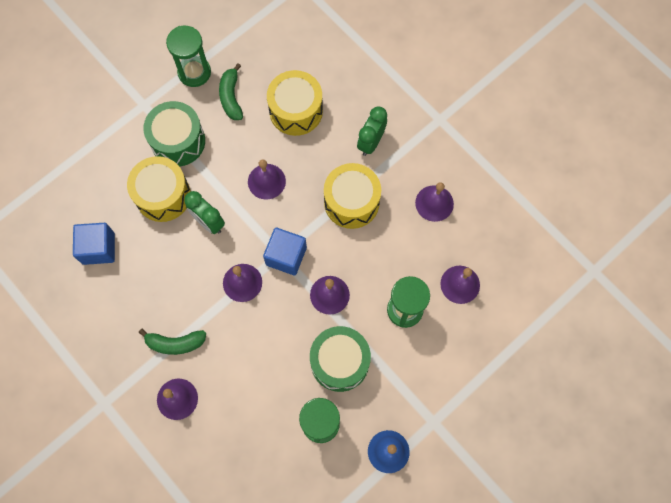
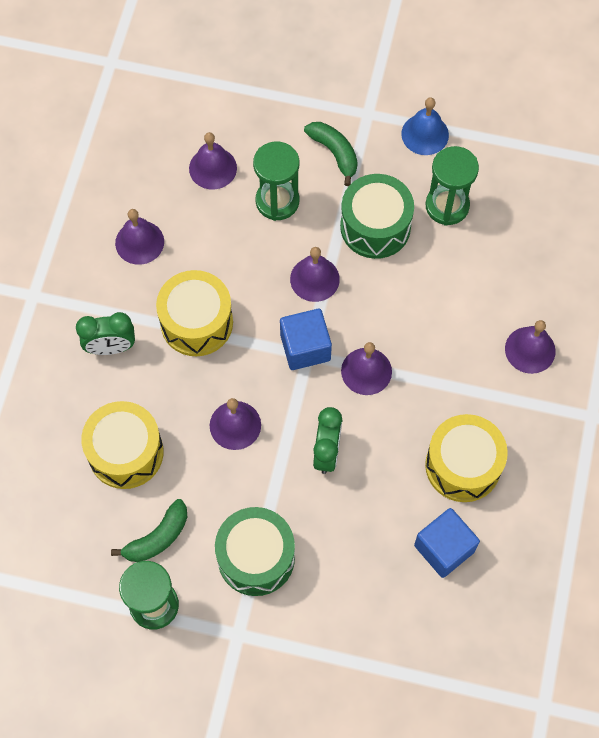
camera: 125 degrees left, 5 degrees down
(163, 195) = (333, 525): yellow drum -> yellow drum (463, 465)
(175, 343) = (479, 391): green banana -> green banana (334, 153)

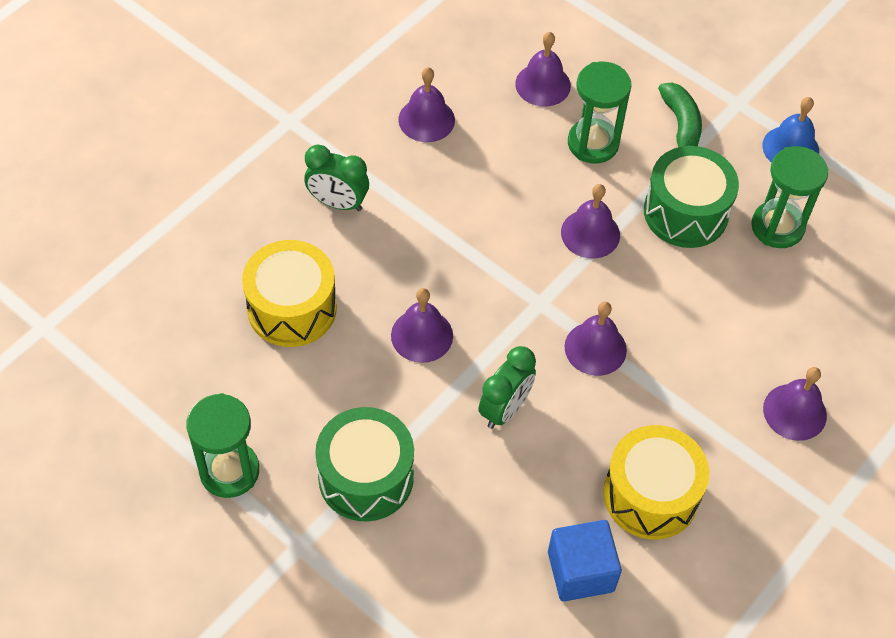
camera: 25 degrees right, 10 degrees down
(157, 537) = (274, 406): green banana -> none
(196, 322) = (440, 219): yellow drum -> none
(305, 347) = (541, 295): blue cube -> none

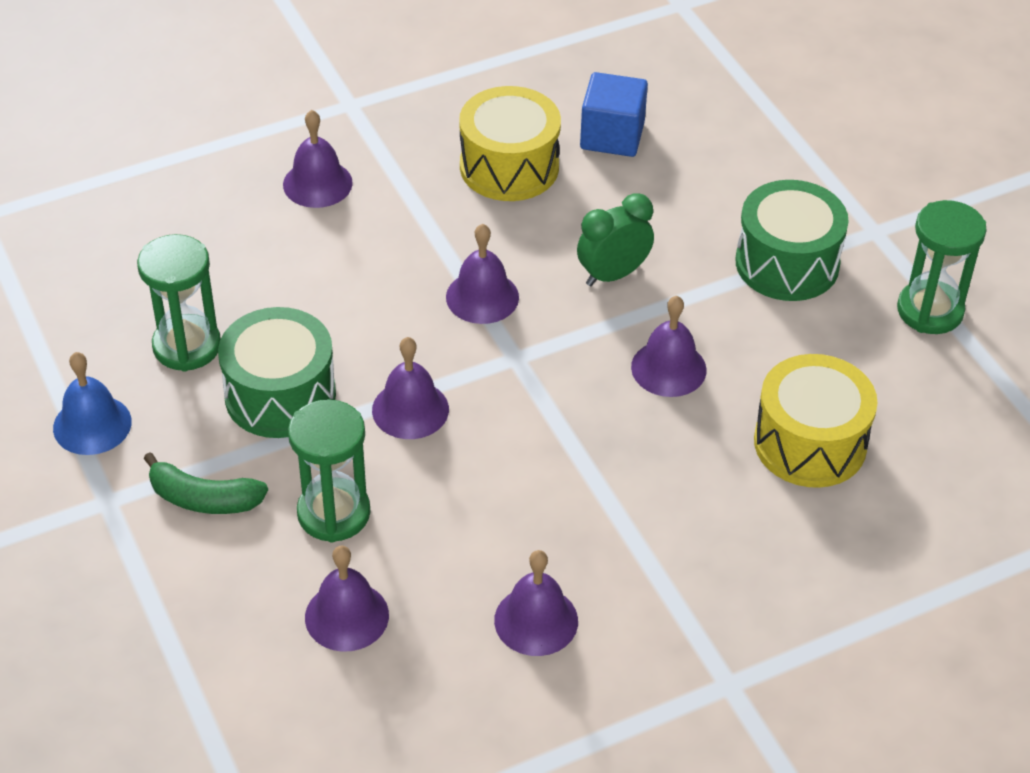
camera: 155 degrees left, 10 degrees down
(338, 203) = (706, 547): green clock -> none
(680, 125) = (204, 498): green banana -> green banana turned 90 degrees counterclockwise

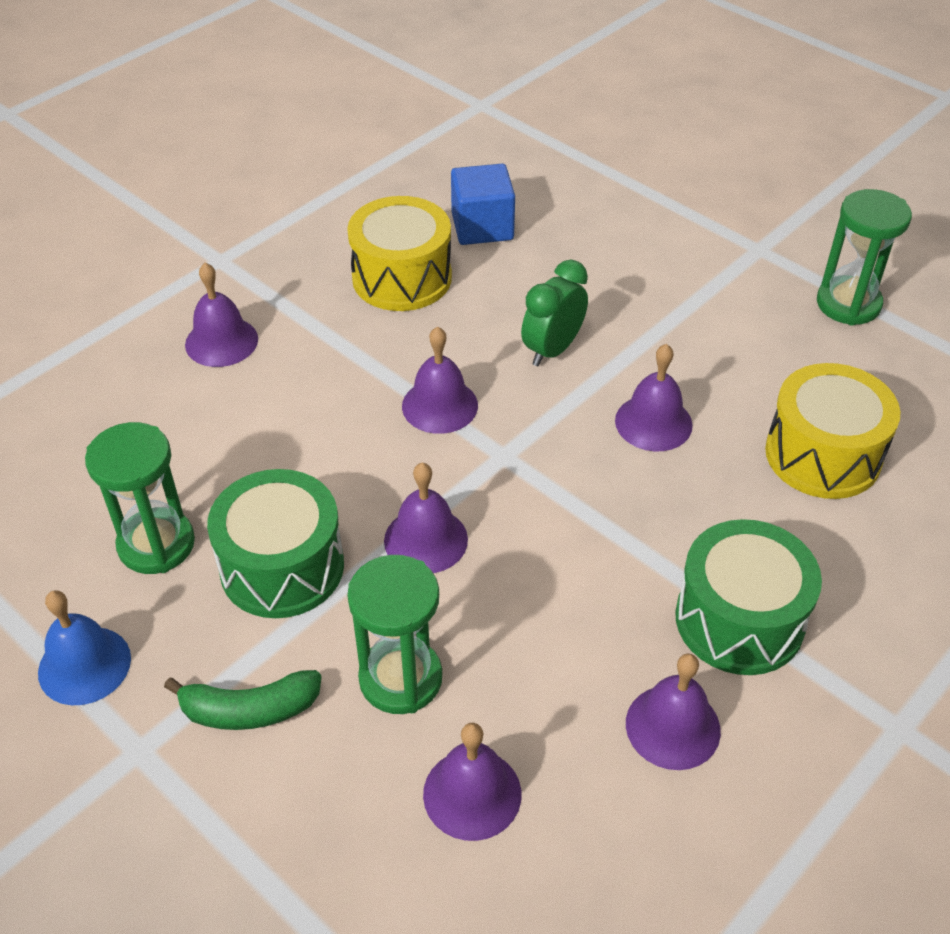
camera: 20 degrees left, 0 degrees up
(787, 263) = (702, 296): green drum -> green drum (739, 620)

